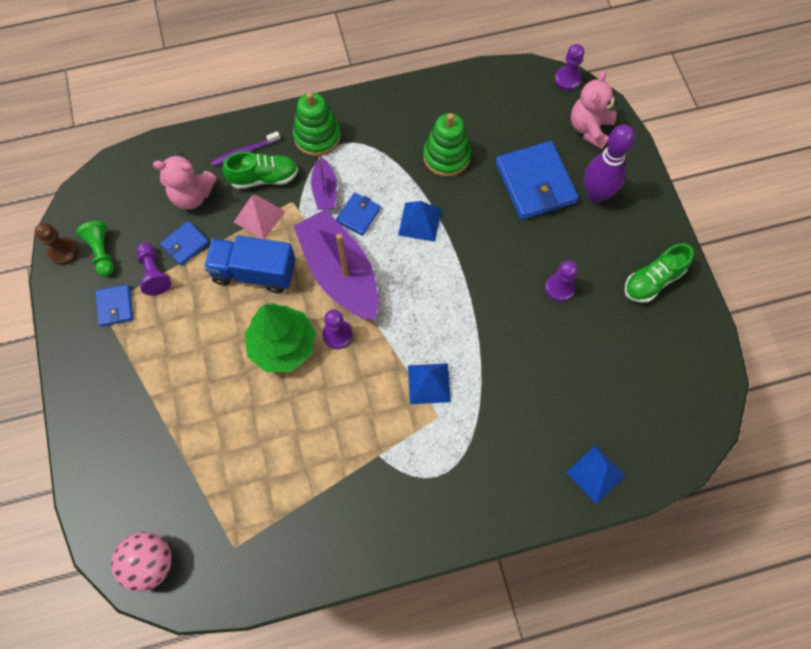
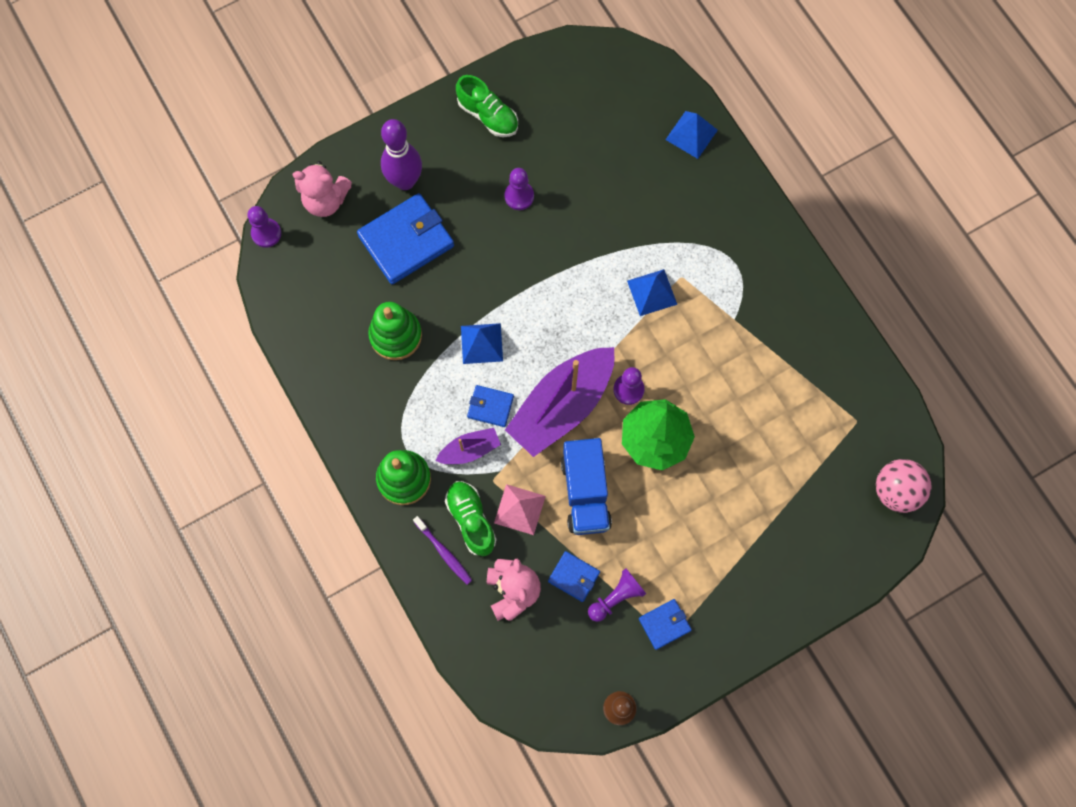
camera: 105 degrees left, 5 degrees up
(102, 252) = (608, 664): green pawn -> none

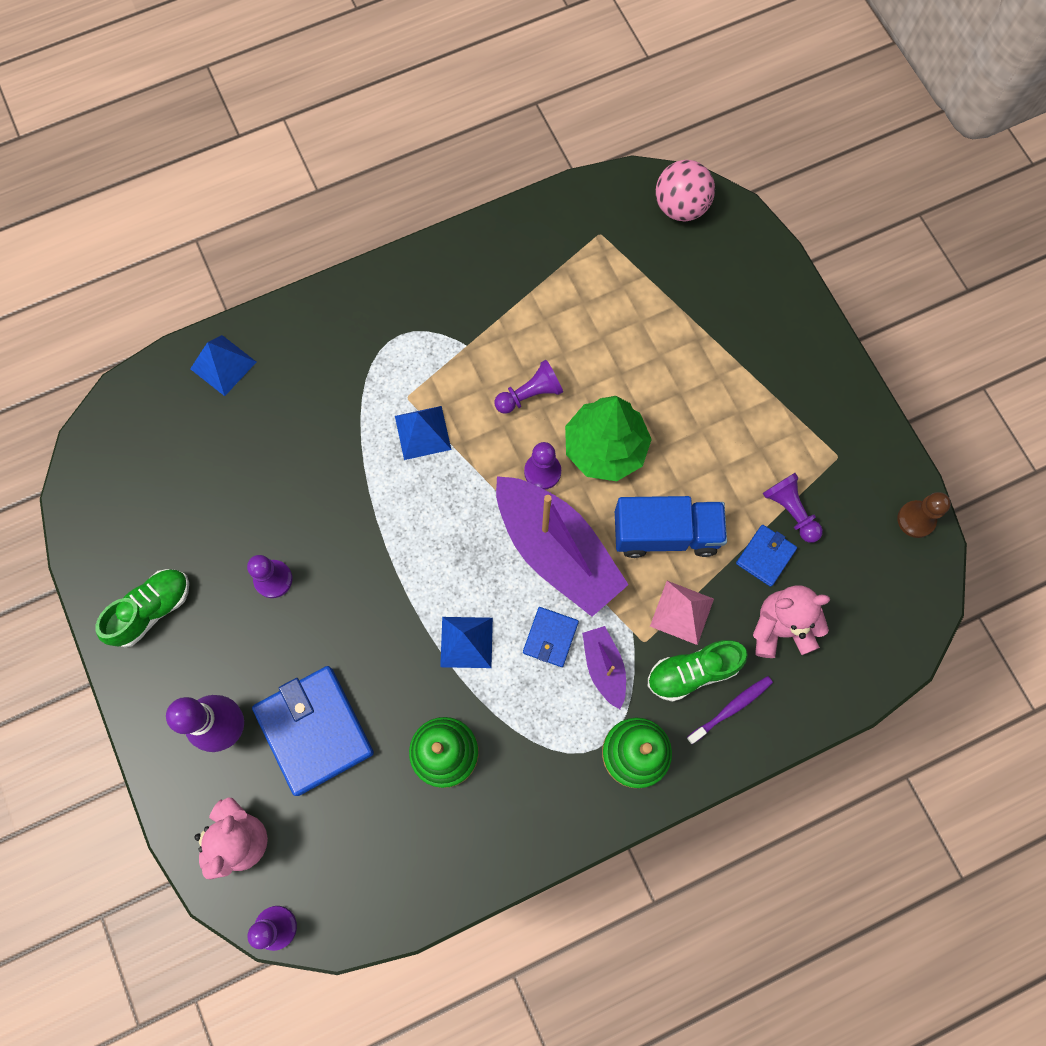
camera: 85 degrees left, 0 degrees up
(664, 624) = (822, 461): blue wallet -> none
(696, 374) = (530, 394): none -> purple pawn

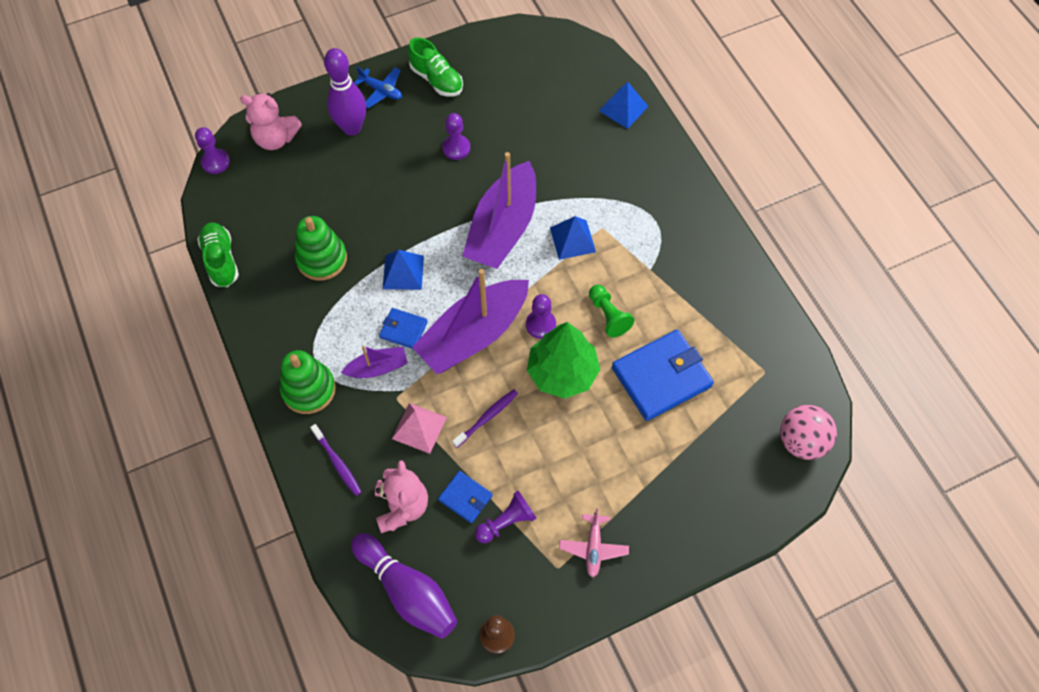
camera: 90 degrees right, 10 degrees down
(165, 688) = (381, 91): none -> blue plane
(314, 730) = (345, 178): blue wallet -> blue wallet (661, 377)
(403, 517) = (503, 228): none -> purple boat
(530, 394) = (608, 316): purple pawn -> green pawn
(666, 533) = (487, 417): blue truck -> purple toothbrush
(692, 672) = (369, 434): green shoe -> green shoe (221, 260)
(812, 419) = (593, 547): none -> pink plane
(877, 617) = (407, 591): none -> purple bowling pin

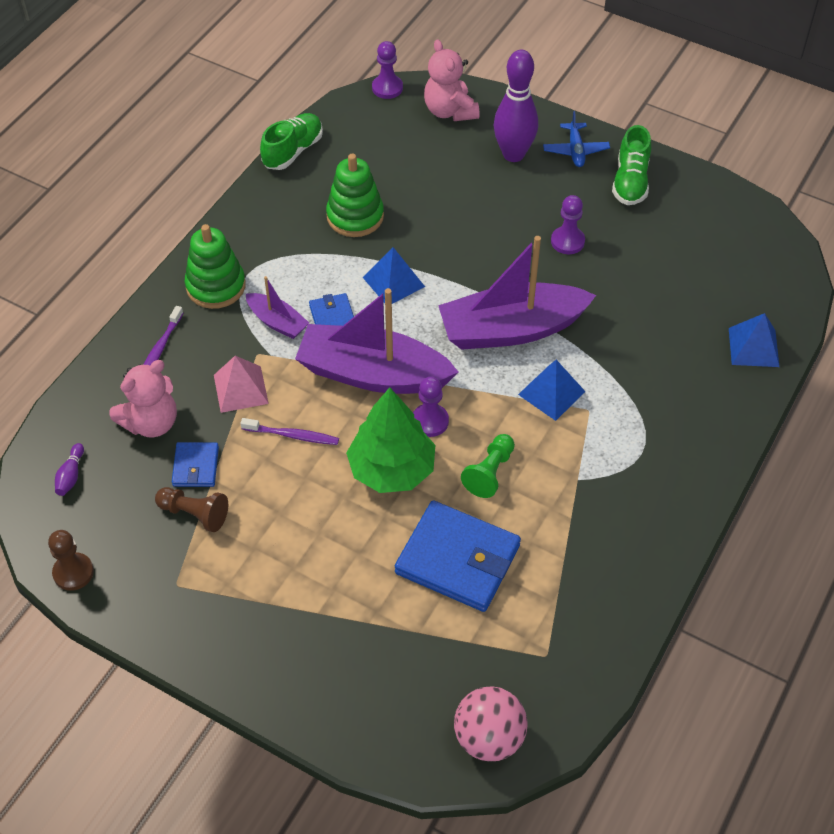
camera: 55 degrees right, 10 degrees down
(407, 591) = (71, 475): purple bowling pin -> purple bowling pin, size x0.41
(506, 522) = (194, 514): purple pawn -> brown pawn
(593, 547) = (219, 603): pink plane -> none

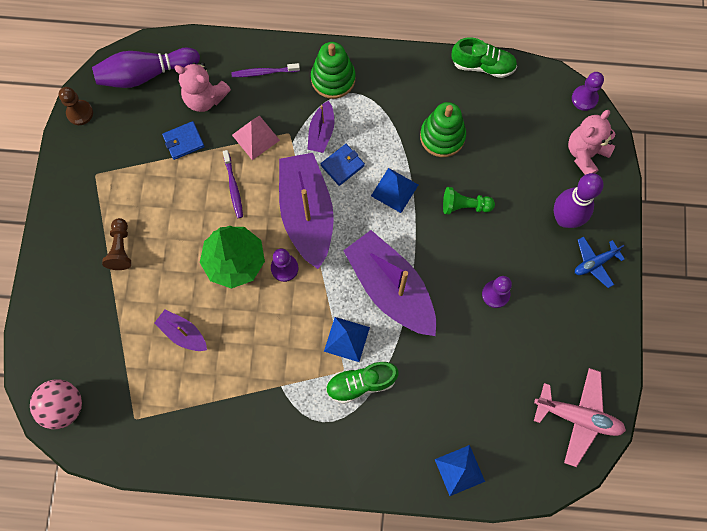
camera: 65 degrees right, 20 degrees up
(71, 475) = (146, 74): purple bowling pin -> purple bowling pin, size x2.42
(194, 514) = (149, 159): brown pawn -> brown pawn (121, 248)
(458, 559) = (183, 333): blue wallet -> purple boat
(490, 472) = (260, 325): green pawn -> green pawn (464, 206)
(630, 182) = (583, 317): green shoe -> green shoe (361, 383)
(737, 227) = (578, 417): none -> pink plane

